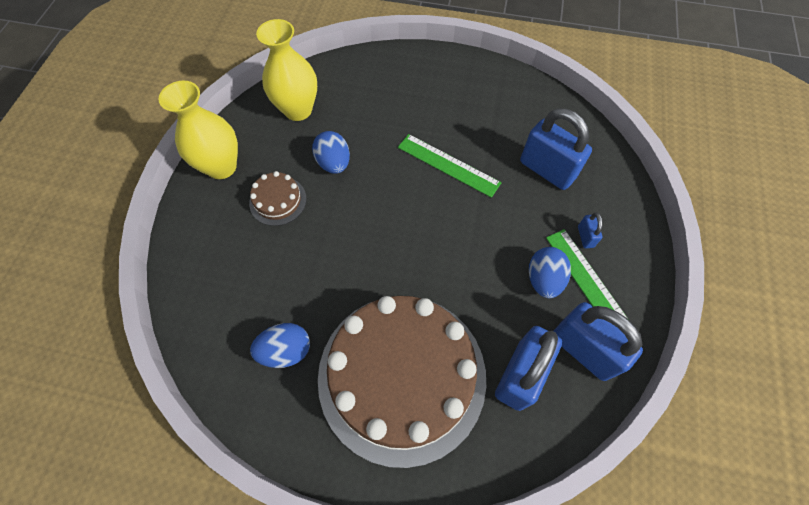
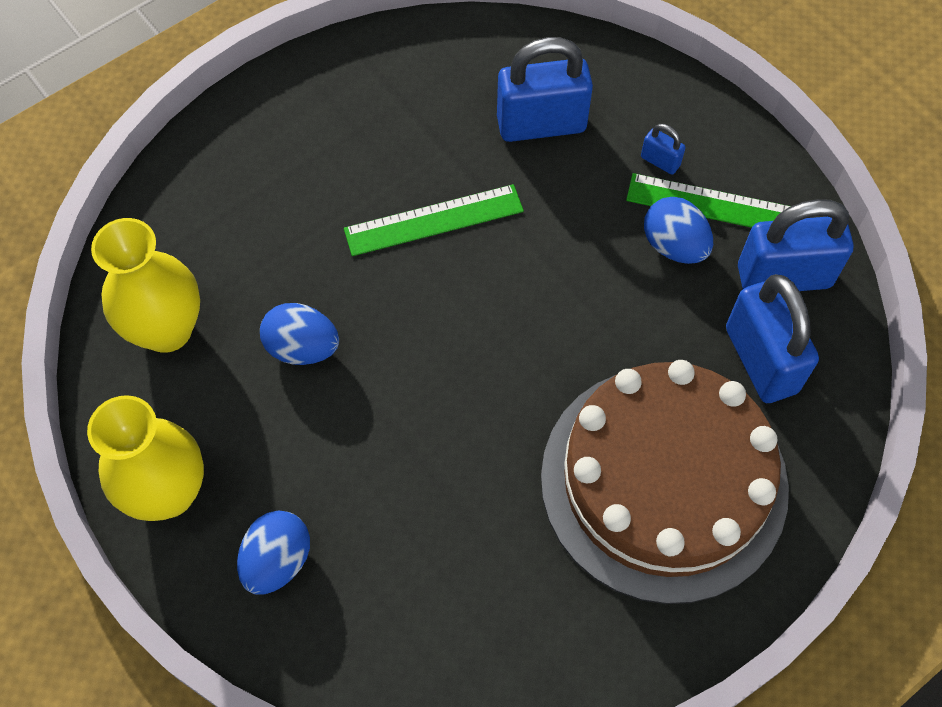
camera: 50 degrees left, 0 degrees up
(278, 201) = (296, 456): brown cake -> none
(286, 351) = (525, 590): blue egg -> blue egg (277, 561)

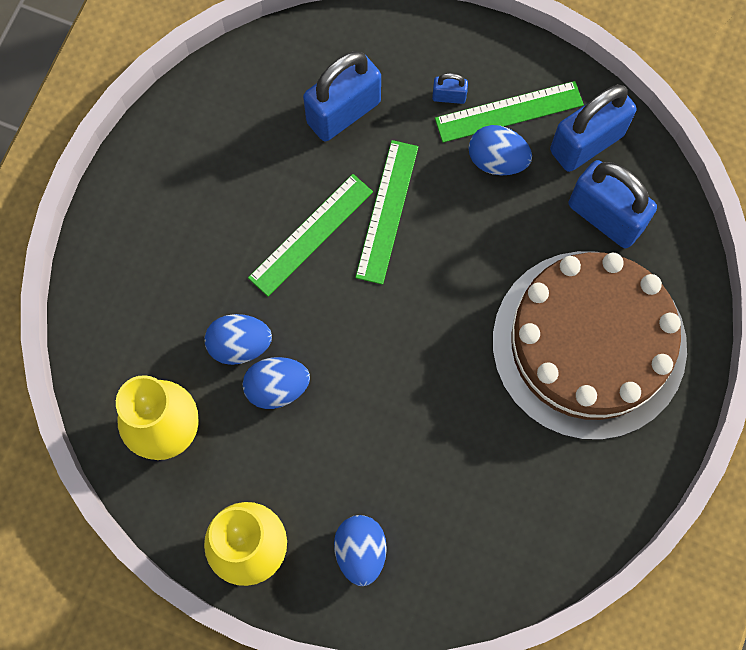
camera: 30 degrees left, 10 degrees up
(293, 287) = (240, 345): none -> blue egg
(526, 237) = (387, 211): none -> green ruler

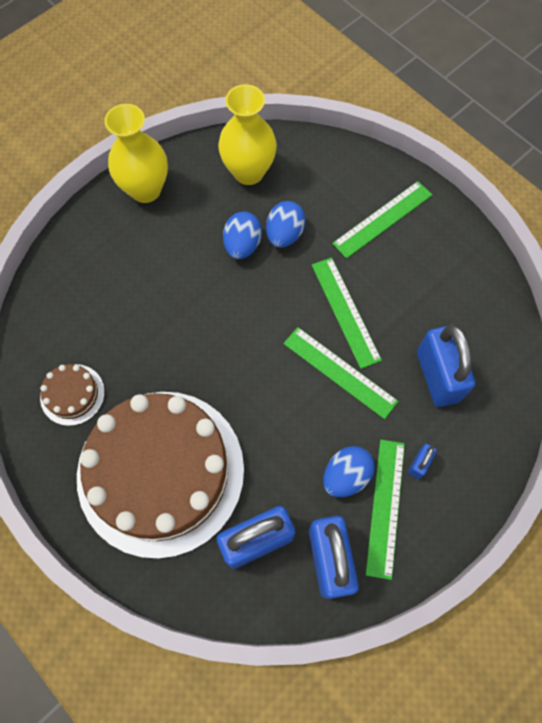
camera: 115 degrees right, 5 degrees down
(167, 241) = (382, 219): none -> green ruler
(360, 552) = (105, 250): blue egg -> none
(556, 485) = (72, 394): none -> brown cake

